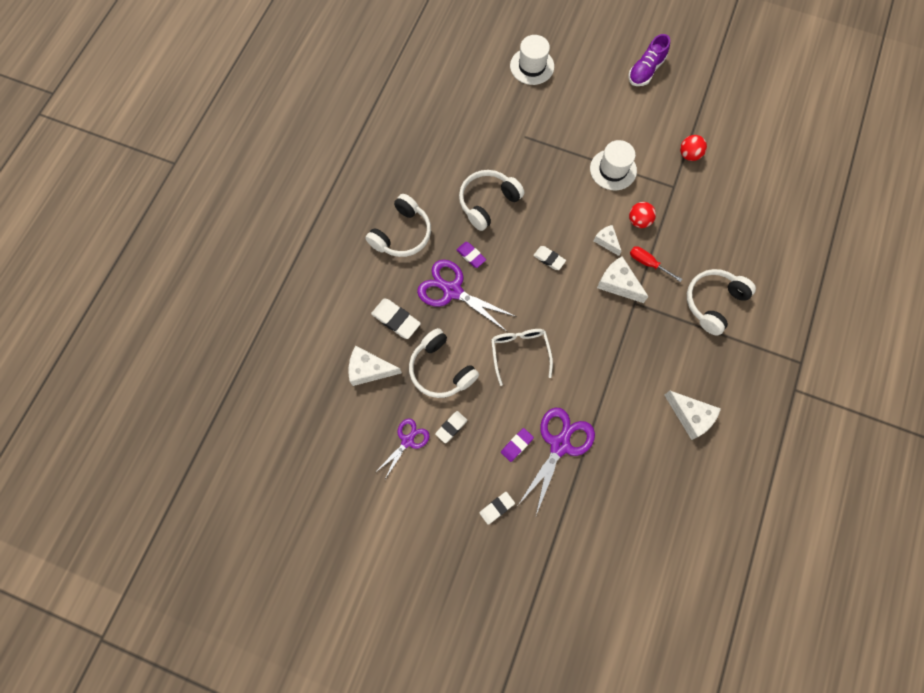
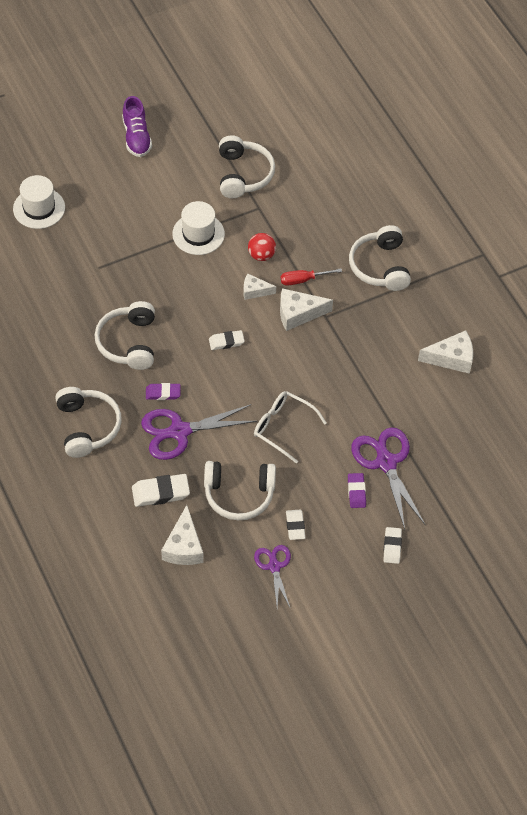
camera: 50 degrees left, 15 degrees down
(369, 370) = (184, 547): white cheese -> white cheese turned 45 degrees counterclockwise
(689, 155) = (243, 174): red ball -> white headphones

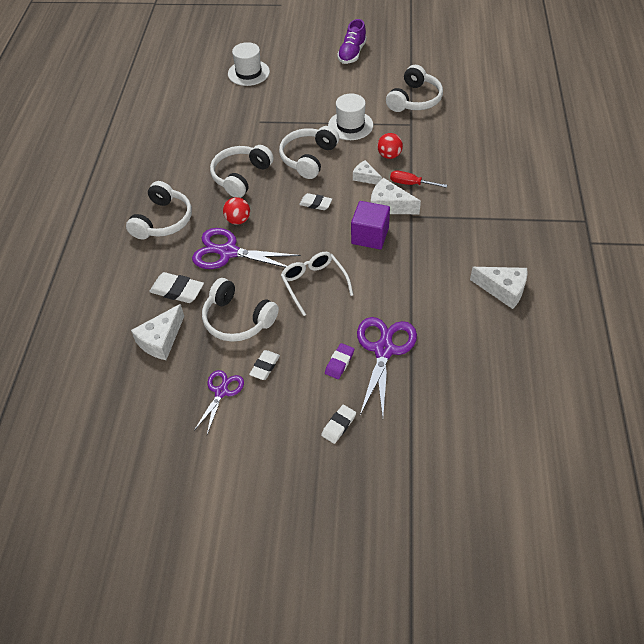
camera: 35 degrees right, 5 degrees down
(163, 393) = (238, 220): purple eraser -> red ball
(301, 355) = (370, 236): none -> purple cube
(380, 266) = (484, 197): white headphones -> white headphones (308, 158)

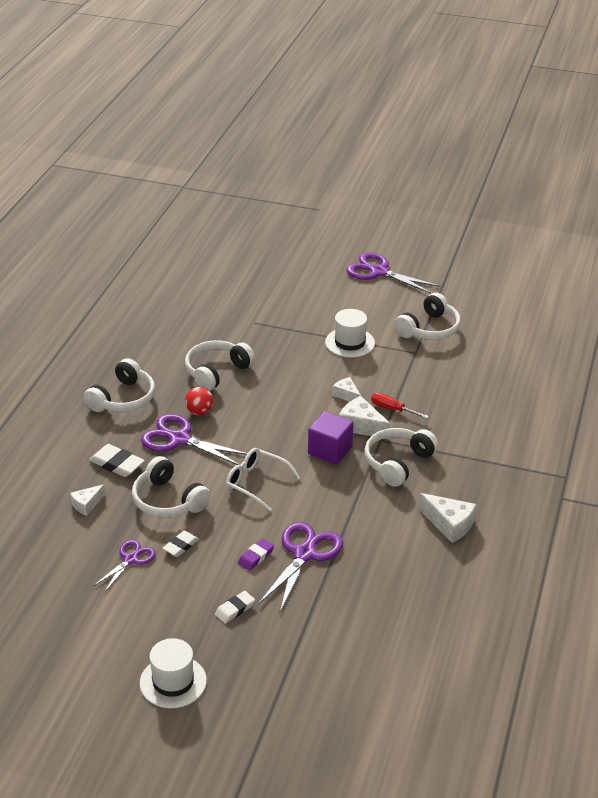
camera: 10 degrees right, 15 degrees down
(161, 340) = (87, 504): white cheese -> white cheese, size x0.63
(248, 73) = (260, 273): white hat -> white hat (173, 682)
(308, 158) = (293, 367): white headphones -> white headphones (398, 463)
(314, 284) = (256, 483): white glasses -> white glasses turned 45 degrees counterclockwise
(315, 204) = (285, 411): white eraser -> none
(352, 53) = (379, 272): purple shoe -> purple scissors
(389, 155) = (380, 378): red ball -> none

